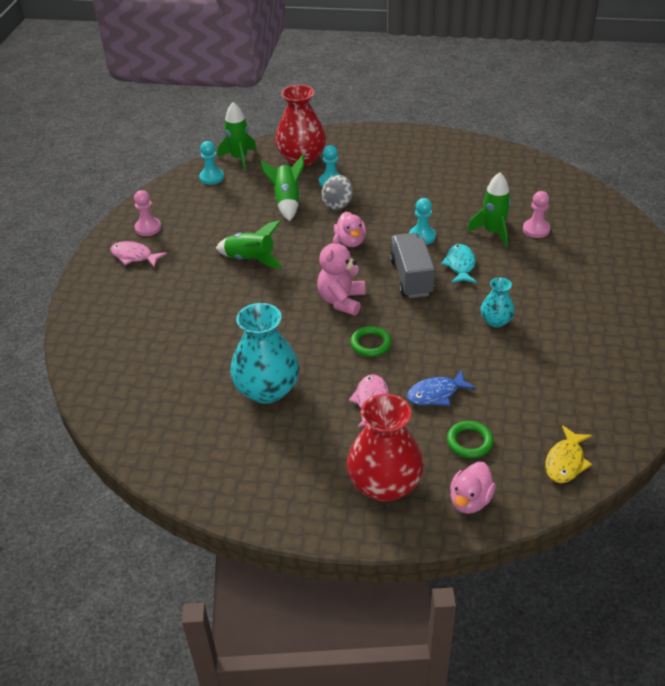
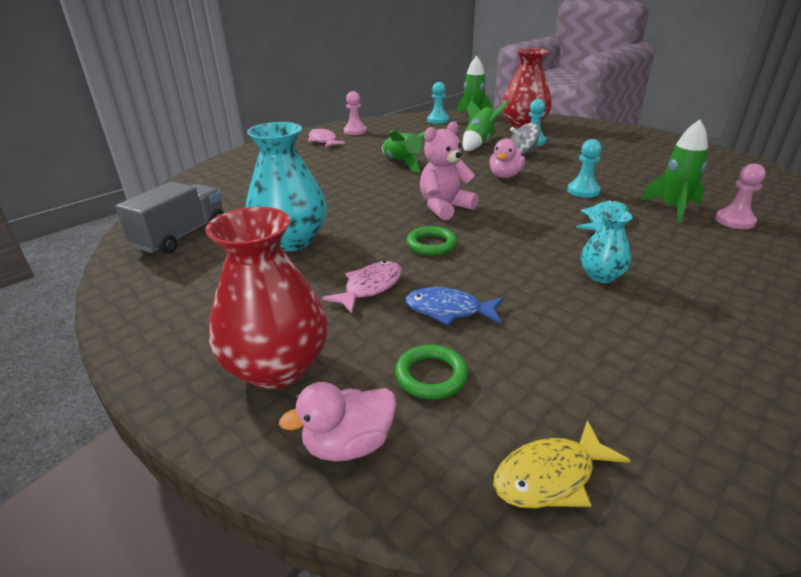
camera: 35 degrees right, 10 degrees down
(411, 277) = (536, 213): grey truck -> grey truck (181, 235)

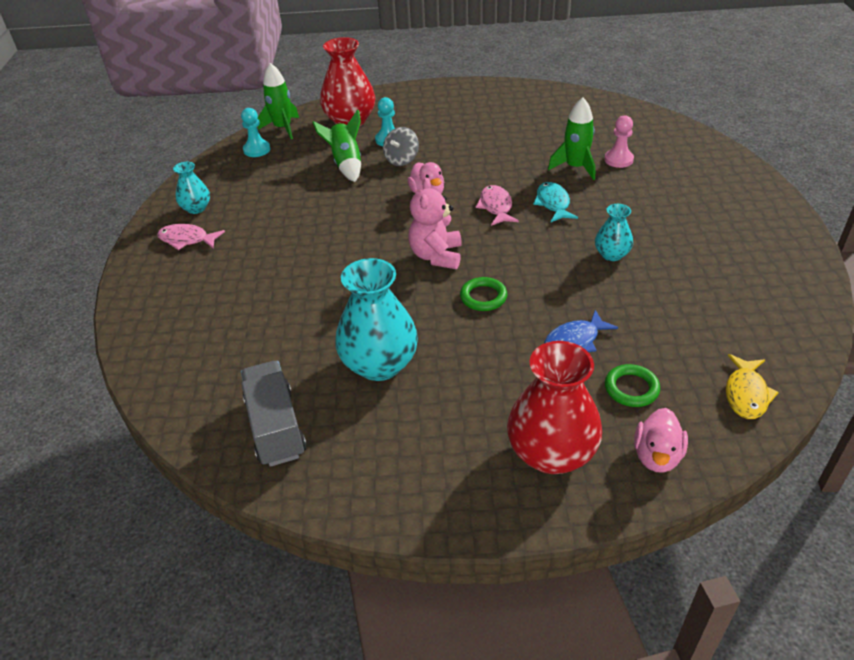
camera: 45 degrees left, 10 degrees up
(355, 131) = (196, 208): pink pawn -> turquoise vase
(370, 287) = (505, 360): pink fish -> pink fish (496, 207)
(403, 163) = (322, 226): green rocket -> none
(583, 191) = (502, 180): turquoise pawn -> none

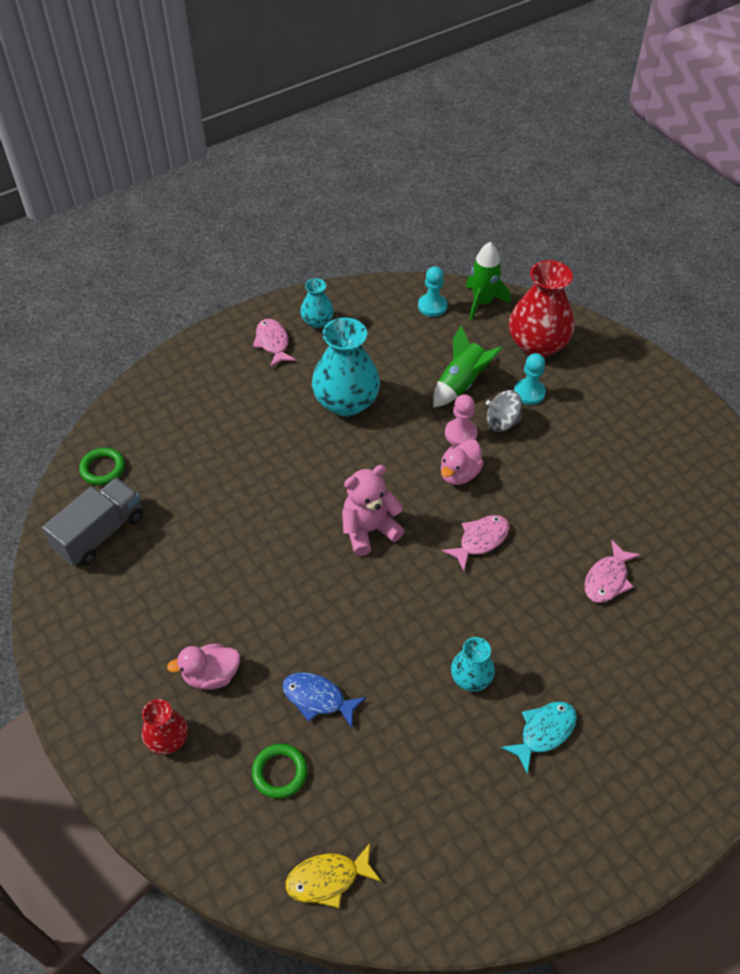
camera: 55 degrees right, 10 degrees up
(379, 364) = (203, 563): turquoise vase -> turquoise vase (346, 402)
(483, 297) = (334, 596): green ring -> green ring (103, 468)
(551, 453) = (168, 739): red vase -> red vase, size x0.53
(553, 203) = (523, 588): turquoise fish -> turquoise fish (544, 732)
(575, 167) = (607, 579): green rocket -> pink fish
(618, 160) = (656, 615): pink pawn -> pink pawn (460, 434)
(657, 456) = (205, 825): pink duck -> pink duck (211, 675)

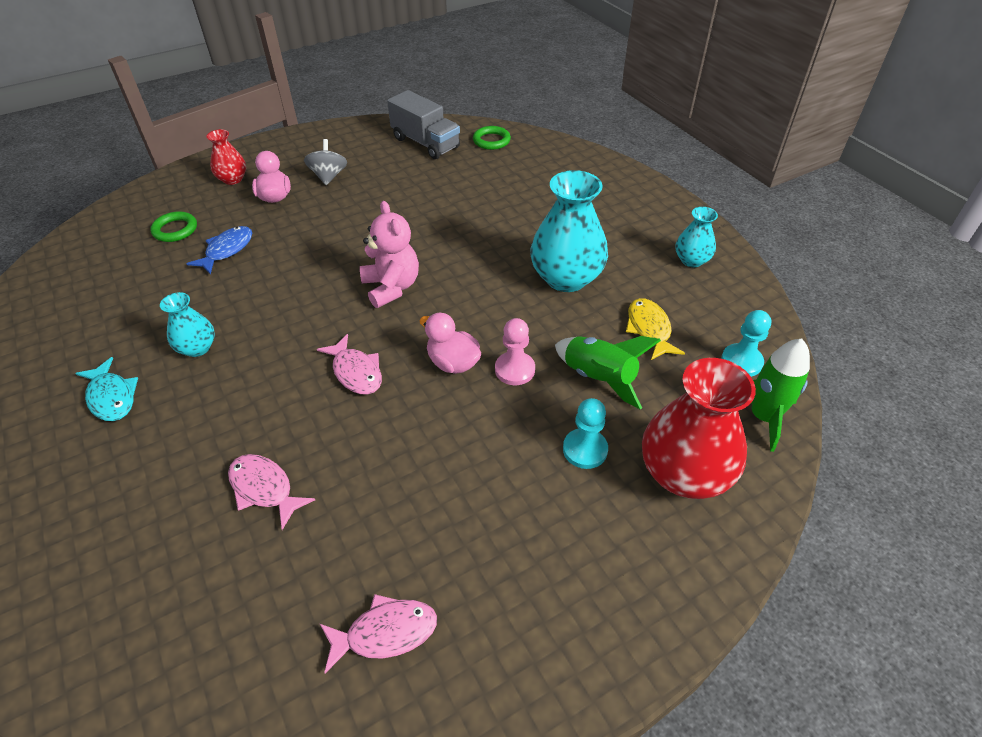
camera: 95 degrees right, 5 degrees down
(273, 343) = (652, 228): pink fish -> pink fish (385, 633)
(328, 879) = (78, 252): yellow fish -> yellow fish (649, 329)
(502, 422) = (531, 413): grey spinning top -> grey spinning top (328, 176)

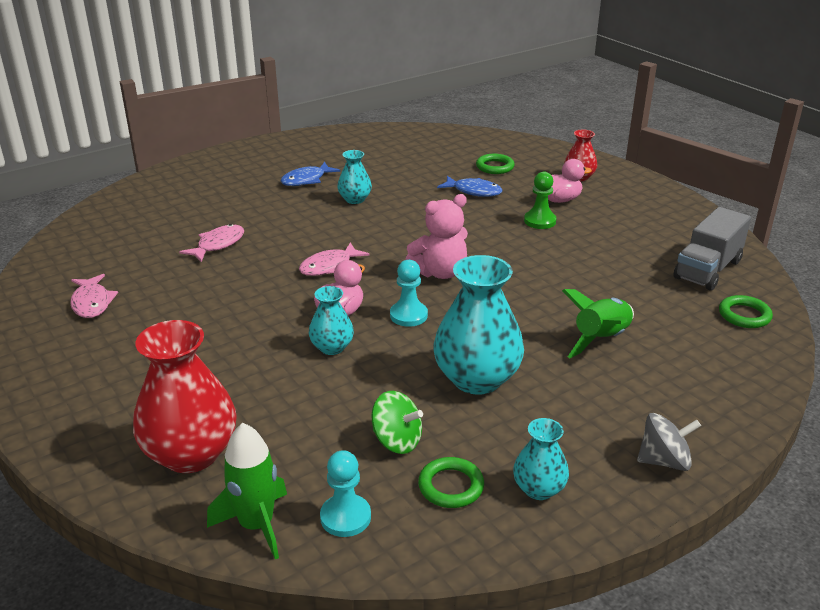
camera: 85 degrees right, 15 degrees down
(111, 397) = (306, 180): turquoise fish -> blue fish
(313, 214) = (540, 221): none -> green pawn
(328, 176) = (607, 221): grey spinning top -> grey spinning top (664, 461)
(514, 370) = (332, 347): pink pawn -> turquoise vase
(585, 450) = (230, 390): turquoise pawn -> turquoise pawn (408, 315)
(599, 378) = (320, 400): green rocket -> green rocket (601, 339)
(649, 329) = (397, 441): yellow fish -> green spinning top
(697, 302) = (451, 486): none -> green ring

